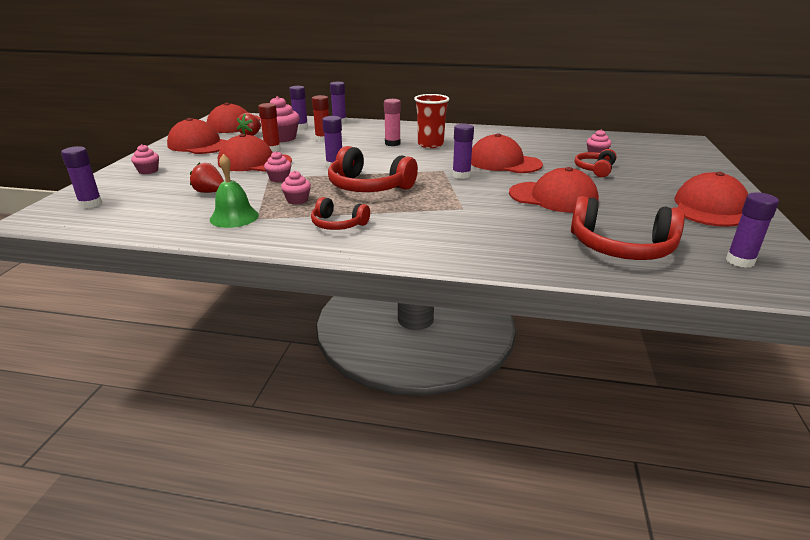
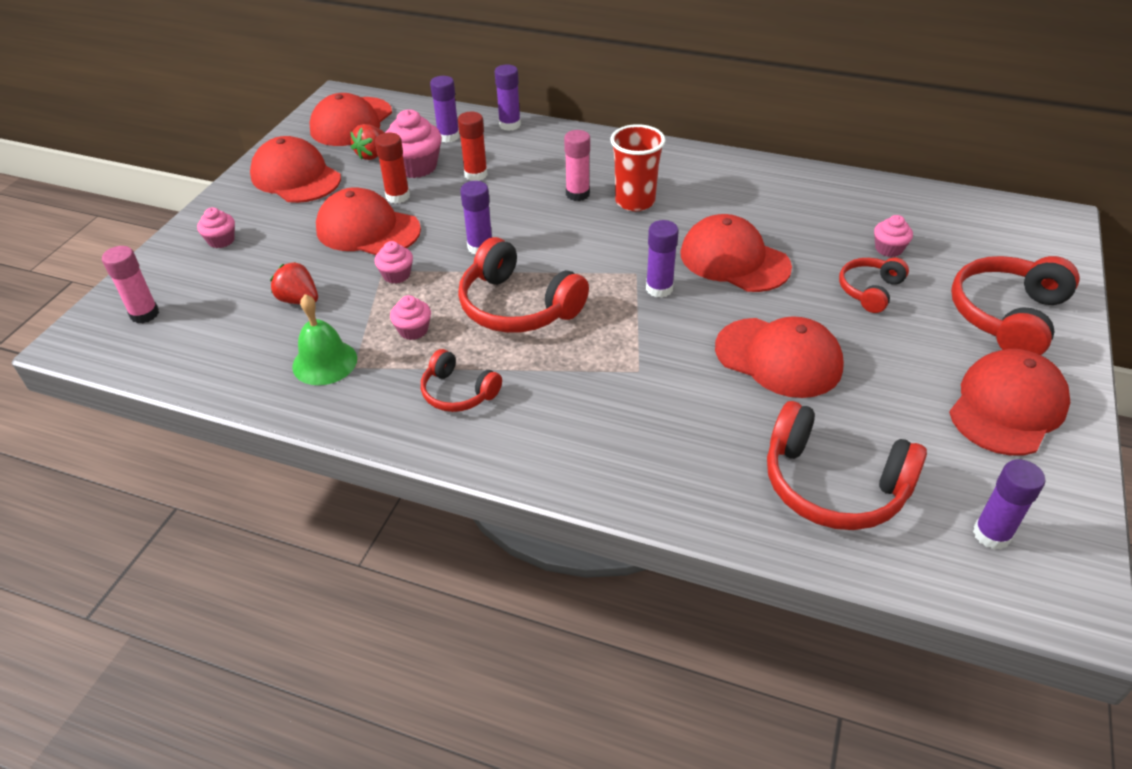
camera: 10 degrees right, 15 degrees up
(90, 204) = (144, 314): purple glue stick -> pink glue stick
(683, 174) = (1007, 316): none -> red headphones

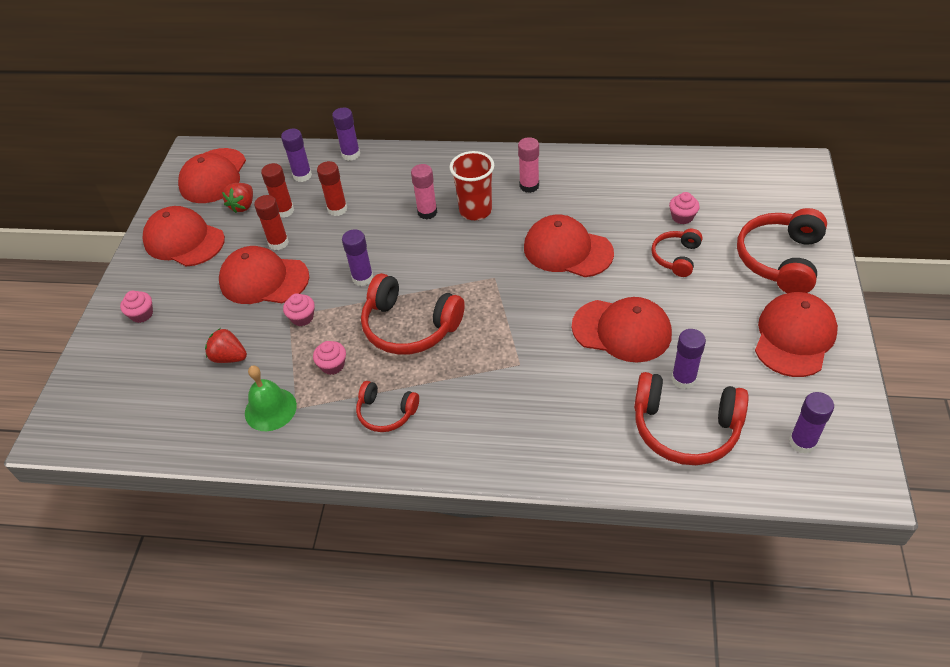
camera: 10 degrees left, 5 degrees up
(144, 314) = (102, 397): pink glue stick -> pink glue stick (529, 186)
(416, 167) = (284, 211): pink cupcake -> red glue stick
(659, 289) = (516, 288): purple glue stick -> purple glue stick (683, 379)

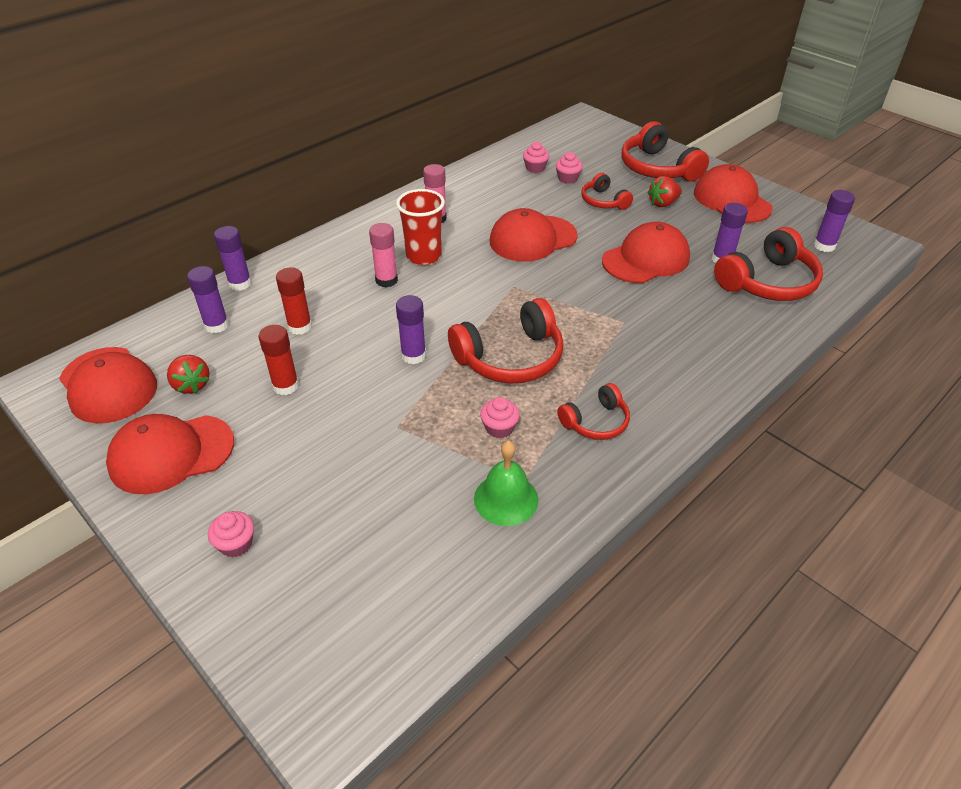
camera: 55 degrees left, 5 degrees down
(229, 357) = (398, 498): red strawberry -> red strawberry (663, 203)
(264, 279) = (322, 420): red cap -> none
(284, 211) = (246, 360): red glue stick -> none
(302, 318) = (412, 418): pink cupcake -> pink cupcake (535, 168)

